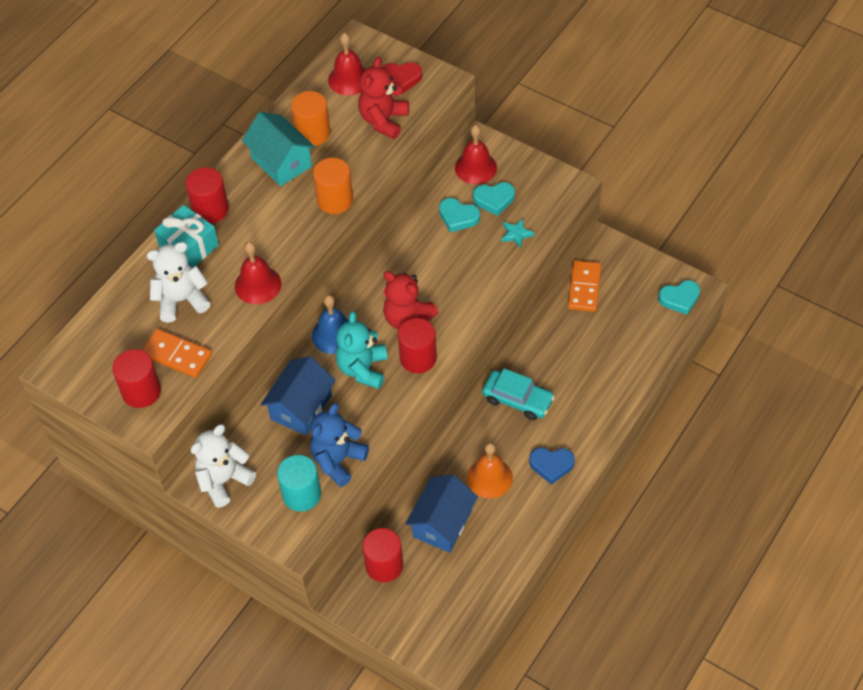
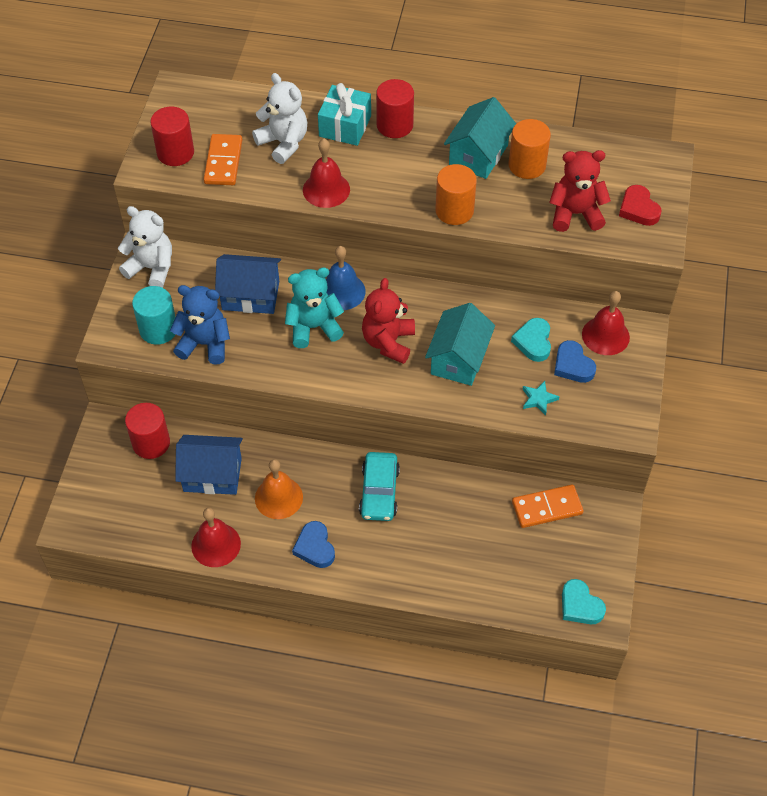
camera: 65 degrees right, 0 degrees up
(349, 79) = (612, 169): red bell -> red bell (216, 545)
(418, 358) = (346, 367): red cylinder -> none
(450, 274) = (458, 359): none -> turquoise house
(494, 200) = (573, 365): turquoise heart -> blue heart

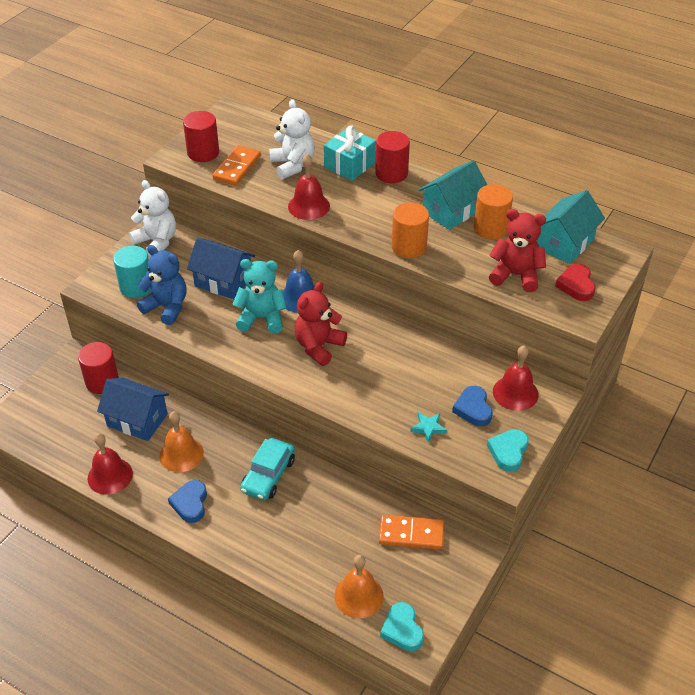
camera: 20 degrees right, 10 degrees down
(458, 359) = (372, 376): turquoise house -> turquoise house (565, 243)
(525, 586) = (359, 596): none -> orange bell
(533, 342) = (446, 380): turquoise heart -> turquoise heart (508, 452)

